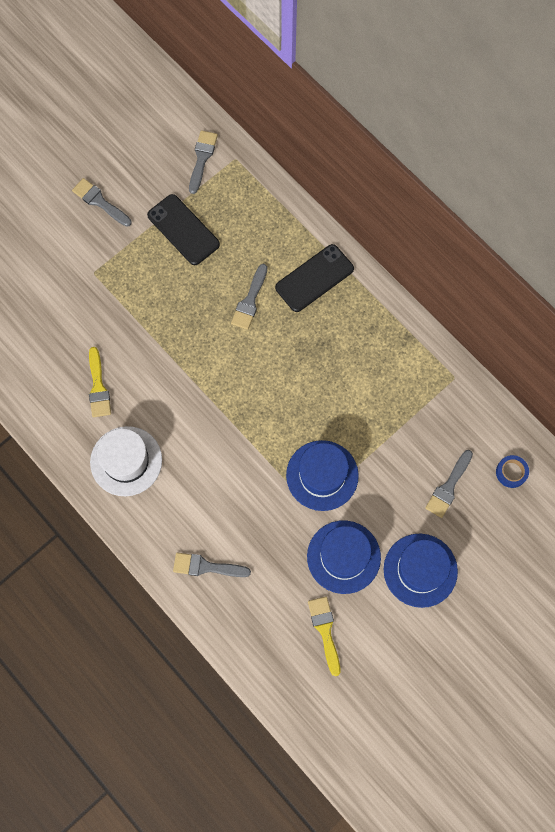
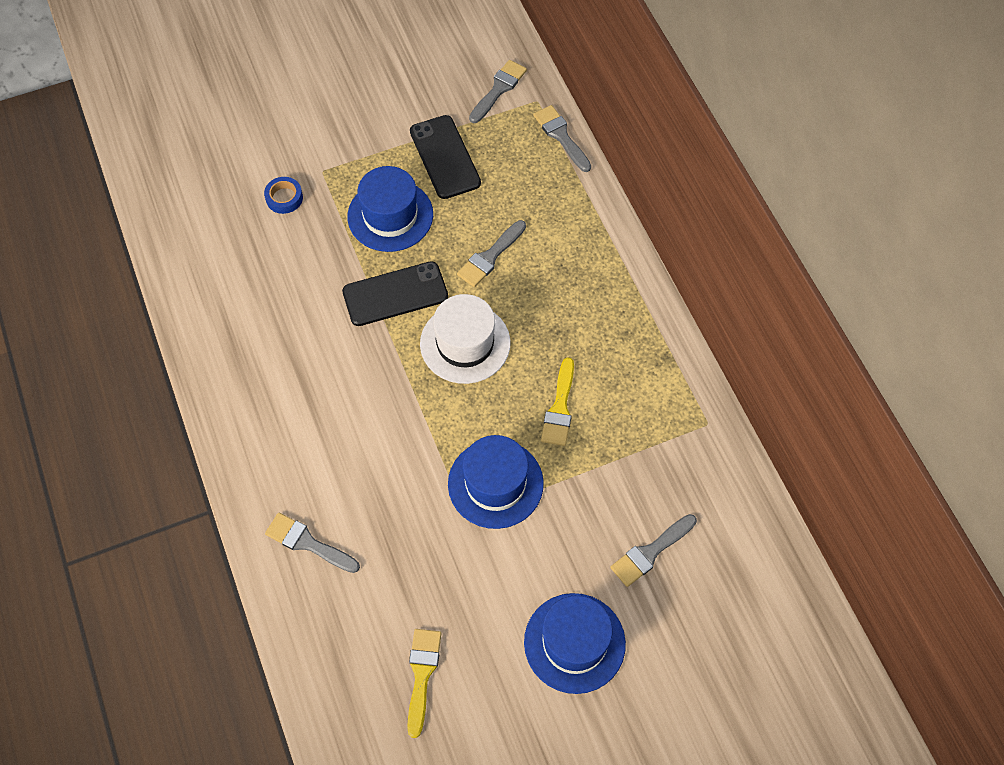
camera: 20 degrees right, 10 degrees down
(98, 387) = (272, 294): yellow brush -> yellow brush (560, 408)
(99, 202) = (363, 100): grey brush -> grey brush (561, 136)
(126, 461) = (267, 387): white hat -> white hat (465, 343)
(314, 278) = (577, 256): black phone -> black phone (395, 294)
(343, 557) = (483, 591): blue hat -> blue hat (390, 215)
(511, 472) = (739, 562): blue tape -> blue tape (284, 198)

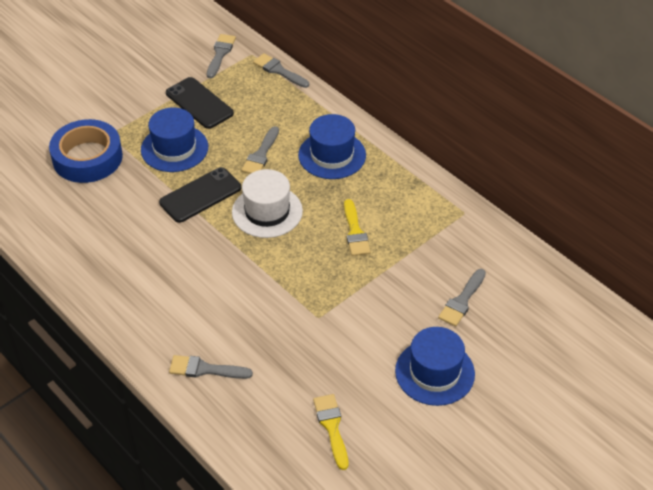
camera: 20 degrees left, 15 degrees down
(284, 198) = (87, 158): blue tape -> blue tape, size x2.36
(495, 483) = (330, 291): blue hat -> blue hat (332, 155)

